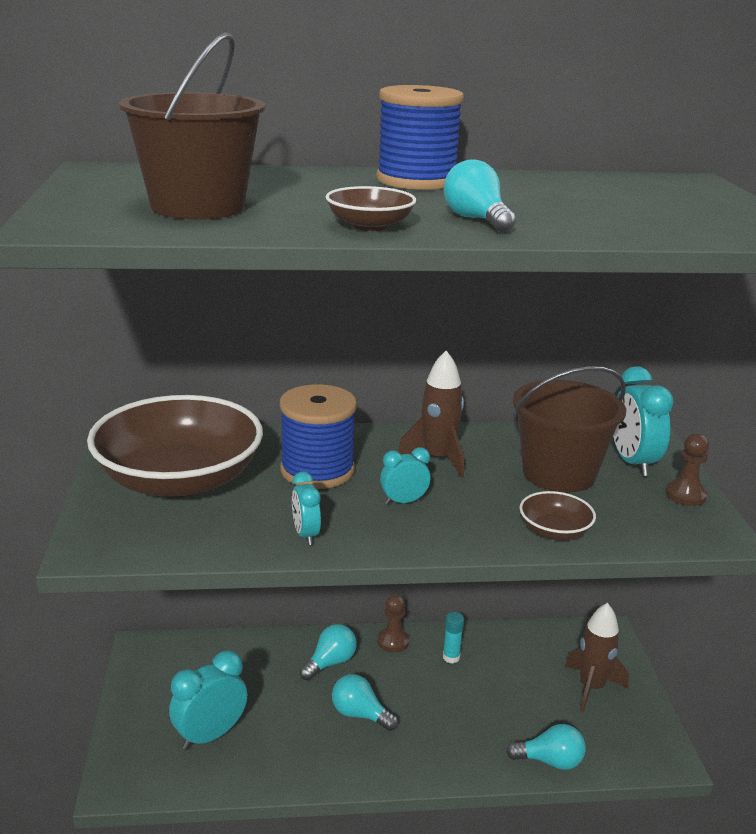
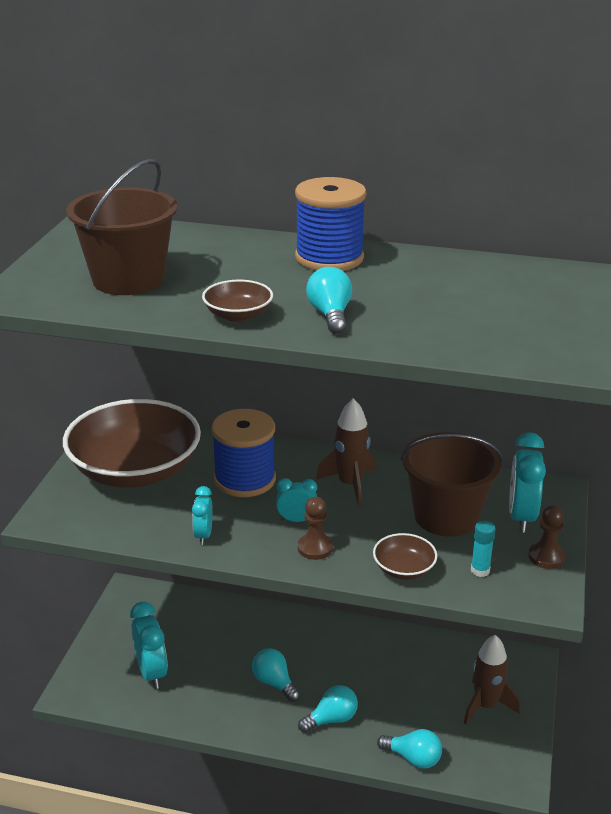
camera: 20 degrees right, 5 degrees up
(210, 735) = (151, 672): turquoise clock -> turquoise clock turned 90 degrees clockwise
(330, 663) = (270, 634): turquoise light bulb -> turquoise light bulb (331, 719)
(393, 641) = (331, 627): brown pawn -> brown pawn (315, 548)
(451, 657) = (374, 652): turquoise glue stick -> turquoise glue stick (480, 570)

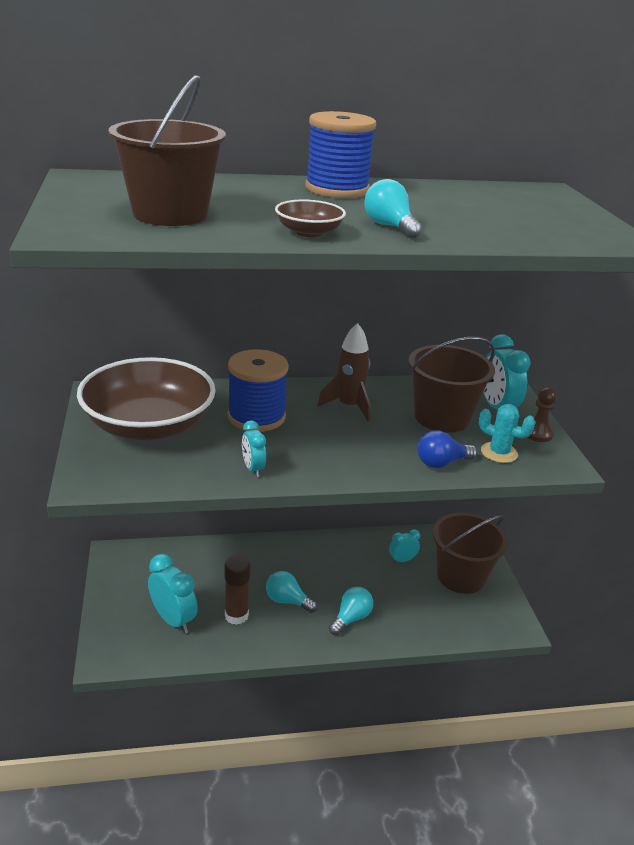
camera: 25 degrees left, 0 degrees up
(214, 685) = (236, 615): none -> brown glue stick
(296, 520) = (325, 441): turquoise clock -> turquoise clock (402, 560)
(315, 548) = (358, 460): brown pawn -> none
(404, 569) = (441, 463): brown bowl -> blue light bulb
(413, 758) = (432, 632): turquoise light bulb -> none
(480, 570) = (499, 453): turquoise glue stick -> turquoise cactus
(485, 705) = (461, 576): brown rocket -> brown bucket

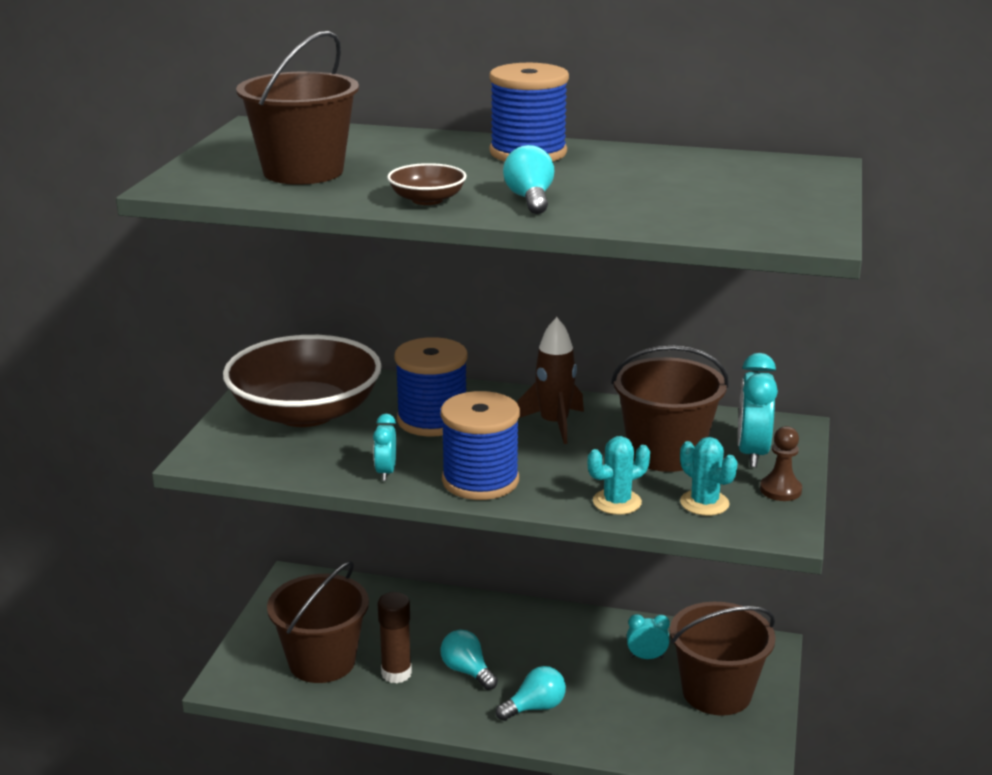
camera: 25 degrees right, 5 degrees down
(173, 619) = (322, 661): turquoise clock -> brown bucket
(331, 463) = (480, 480): none -> blue spool
(441, 463) = (617, 502): blue light bulb -> turquoise cactus

